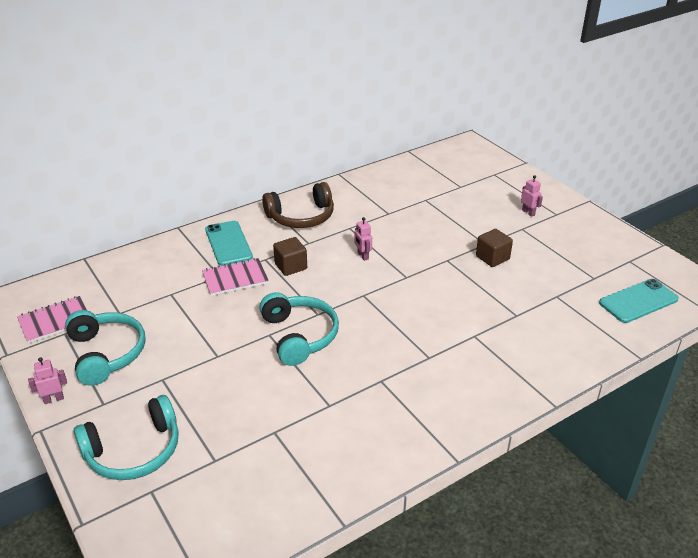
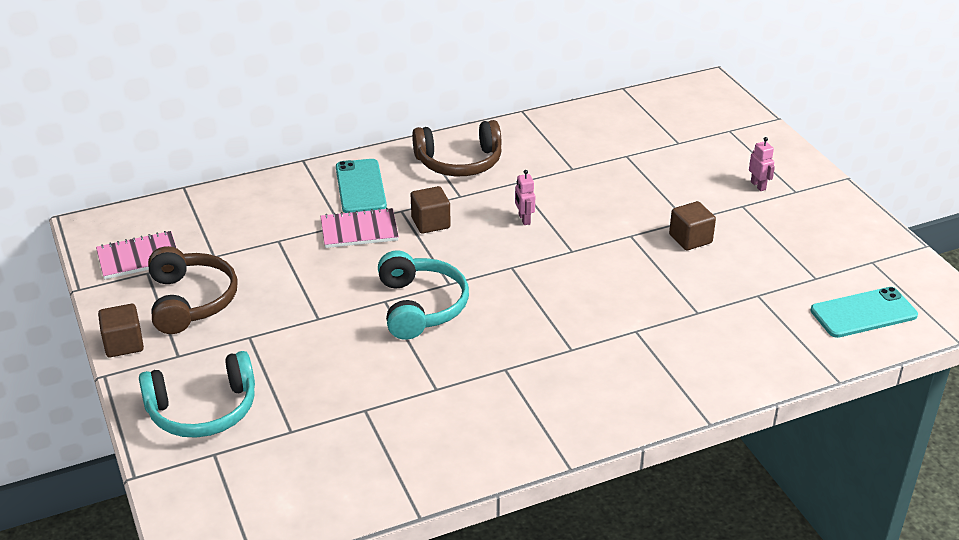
camera: 10 degrees right, 0 degrees up
(53, 399) = (124, 344): pink robot -> brown cube
(106, 353) = (191, 301): turquoise headphones -> brown headphones

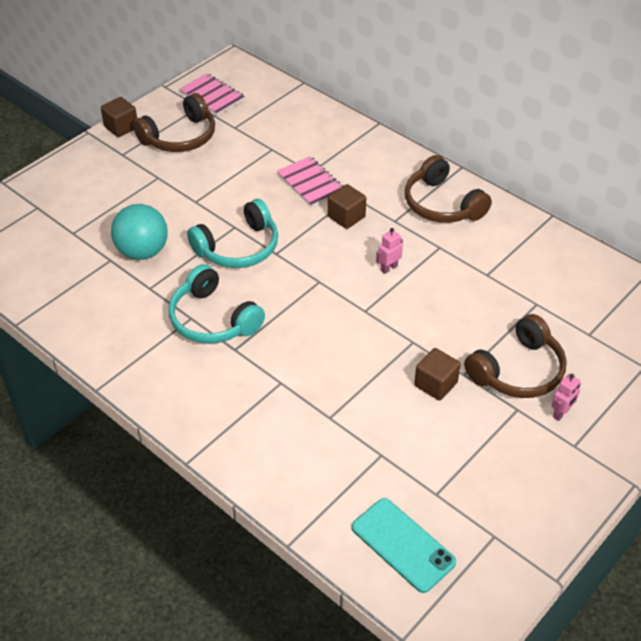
camera: 65 degrees right, 10 degrees up
(203, 410) = (75, 186): turquoise headphones -> turquoise headphones (213, 319)
(360, 186) = (367, 164): turquoise phone -> none
(371, 380) = (142, 251): none -> turquoise ball
(699, 191) = (518, 371): none -> brown headphones

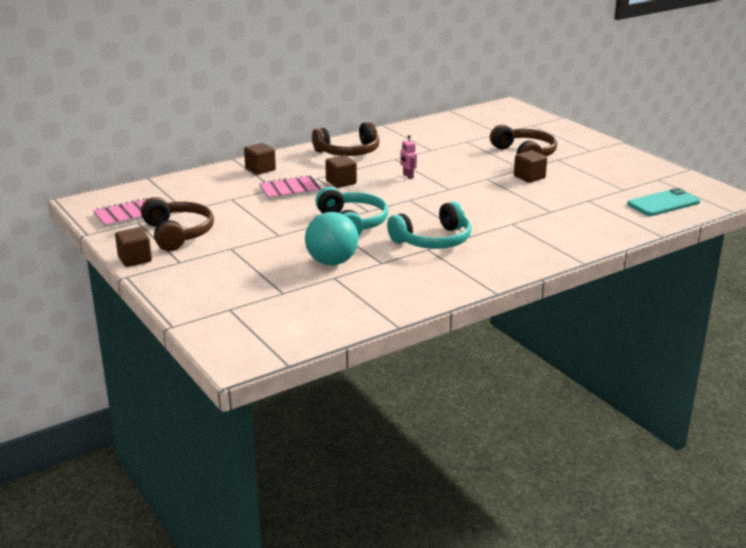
camera: 75 degrees left, 20 degrees down
(357, 149) = (260, 169): none -> brown cube
(561, 413) = (564, 149): pink robot -> none

